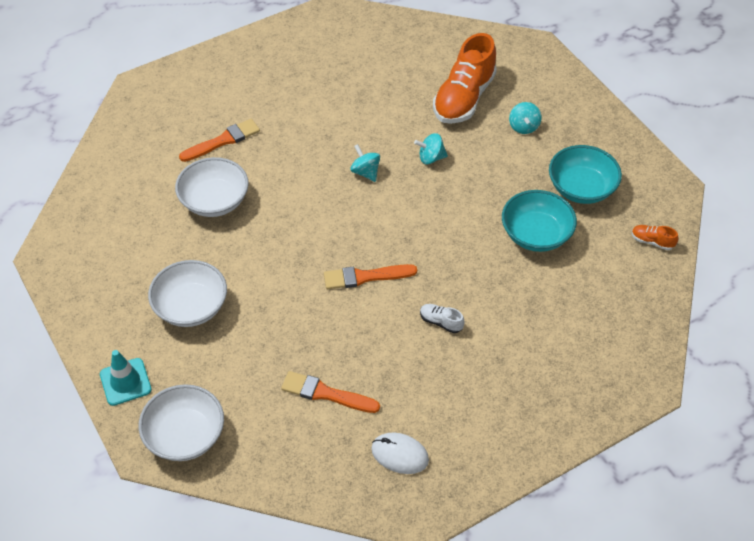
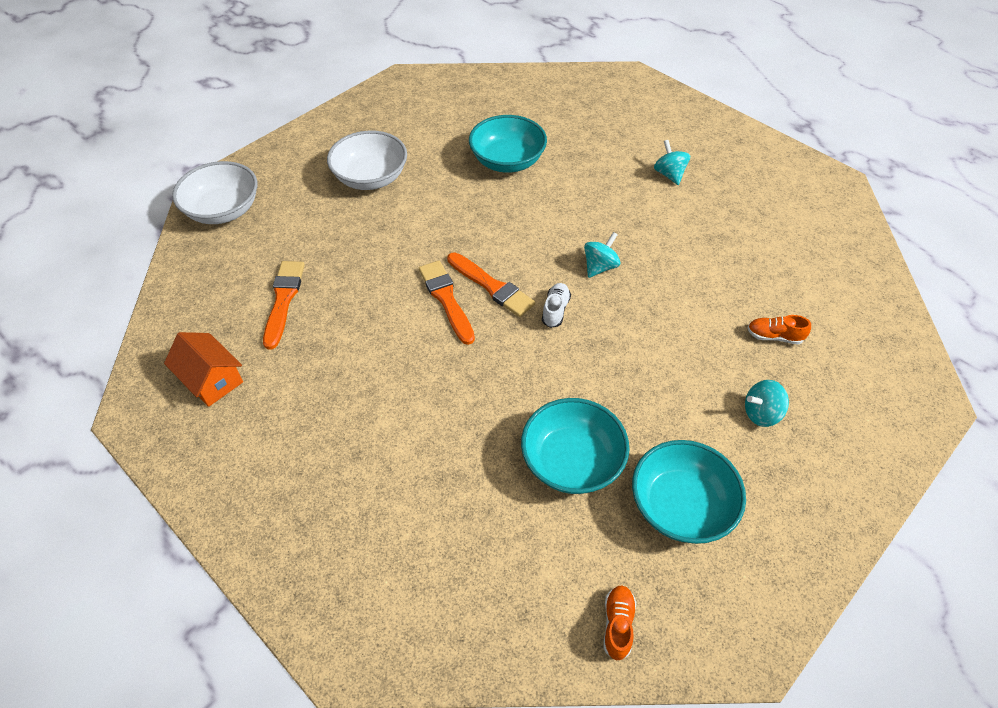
camera: 75 degrees right, 0 degrees up
(125, 382) = (278, 159): turquoise traffic cone -> none
(214, 201) = (507, 161): white bowl -> turquoise bowl
(223, 141) = (590, 147): orange brush -> orange brush (492, 286)
(400, 454) = (211, 379): white mouse -> orange house
(431, 158) = (652, 322): turquoise spinning top -> turquoise spinning top (669, 174)
(441, 322) = (400, 382): white shoe -> white shoe (555, 310)
(464, 98) = (774, 336): orange shoe -> orange shoe, size x0.41

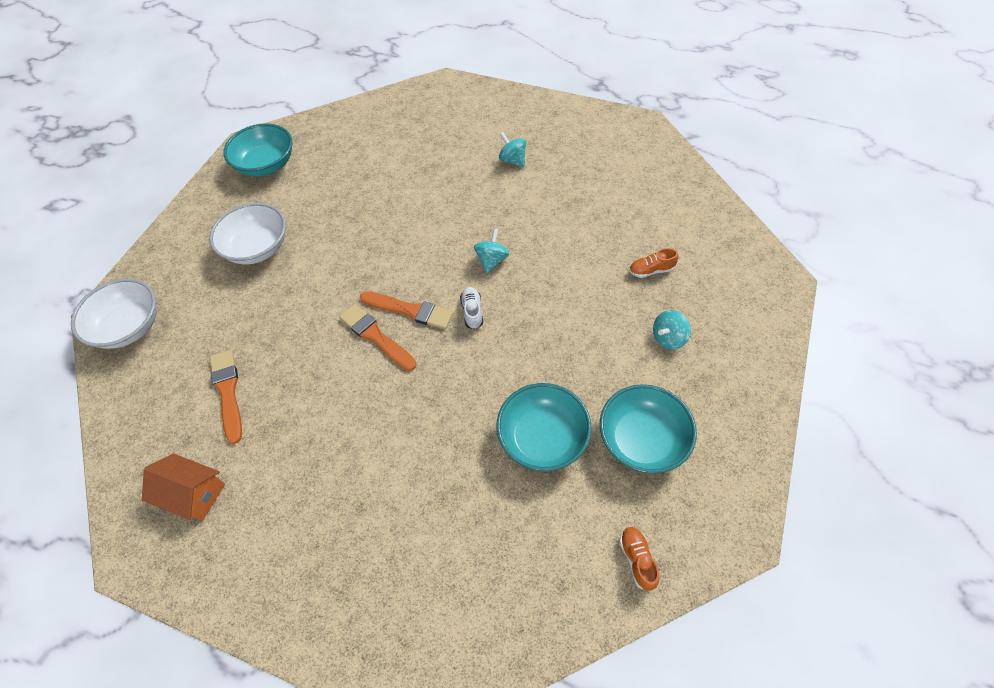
camera: 20 degrees left, 5 degrees up
(507, 161) = (373, 192): turquoise bowl -> turquoise bowl (266, 165)

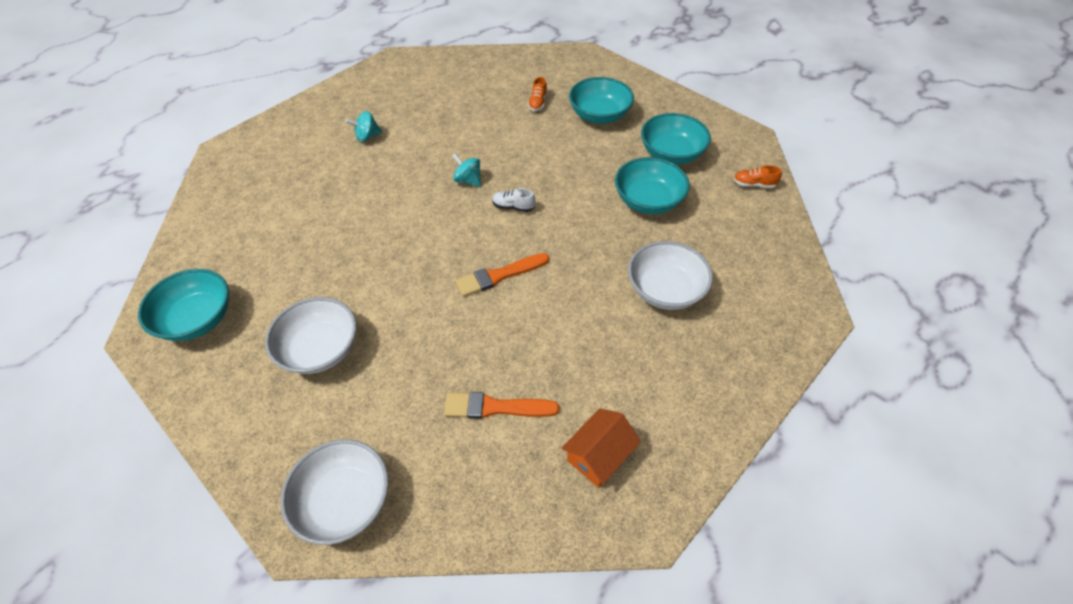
camera: 70 degrees left, 5 degrees down
(409, 496) = (665, 290): none -> white bowl
(410, 310) = (486, 245): orange brush -> none
(668, 338) = (599, 115): turquoise spinning top -> turquoise bowl

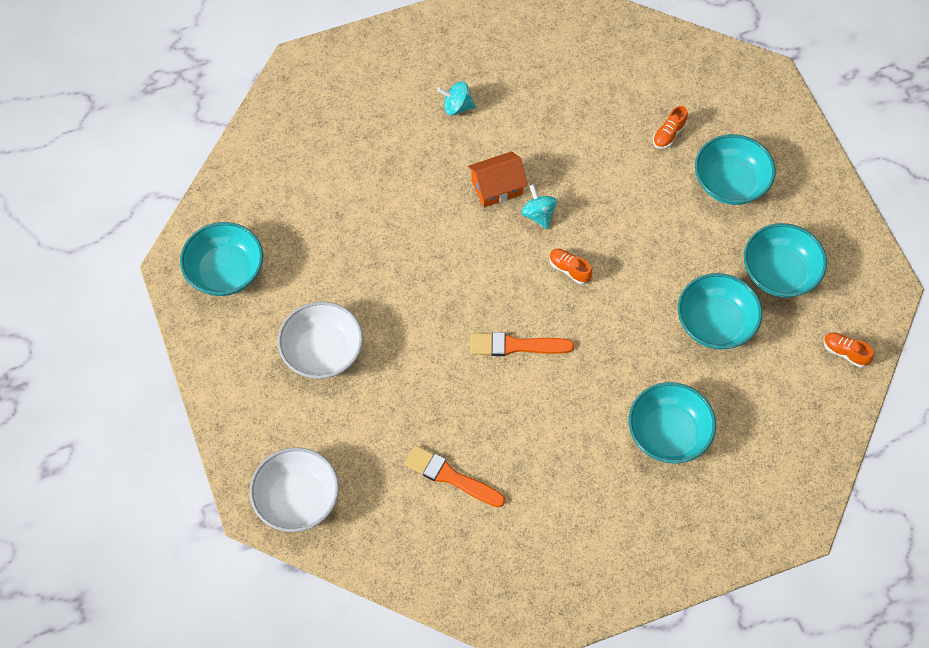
camera: 25 degrees right, 10 degrees up
(513, 207) = (569, 269): white shoe -> orange shoe
(599, 455) = (516, 558): orange house -> orange house (497, 187)
(665, 290) = (668, 433): white bowl -> turquoise bowl

